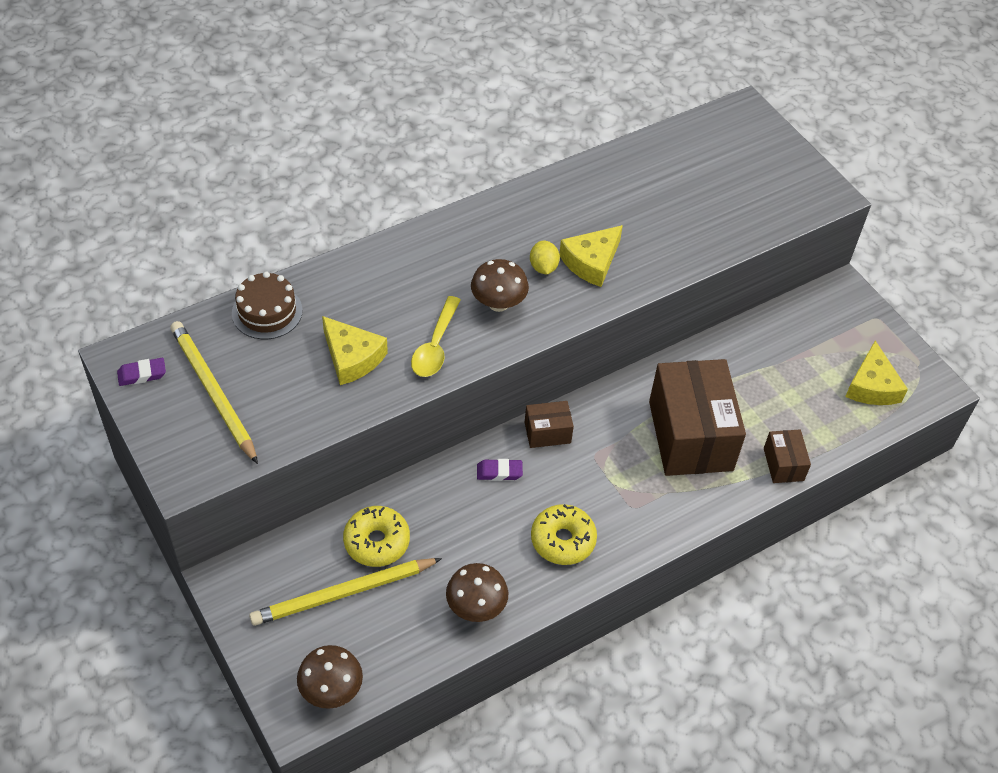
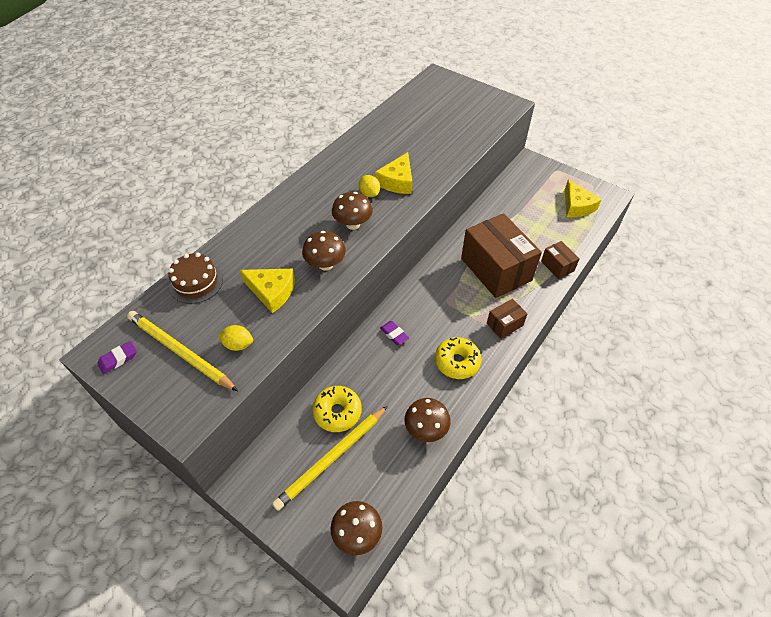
camera: 20 degrees left, 0 degrees up
(282, 409) = (238, 344): none -> yellow lemon
(435, 346) = (325, 264): yellow spoon -> brown mushroom
(499, 472) = (394, 334): purple eraser -> purple eraser turned 75 degrees clockwise
(547, 432) = (411, 299): brown box -> brown box (504, 324)

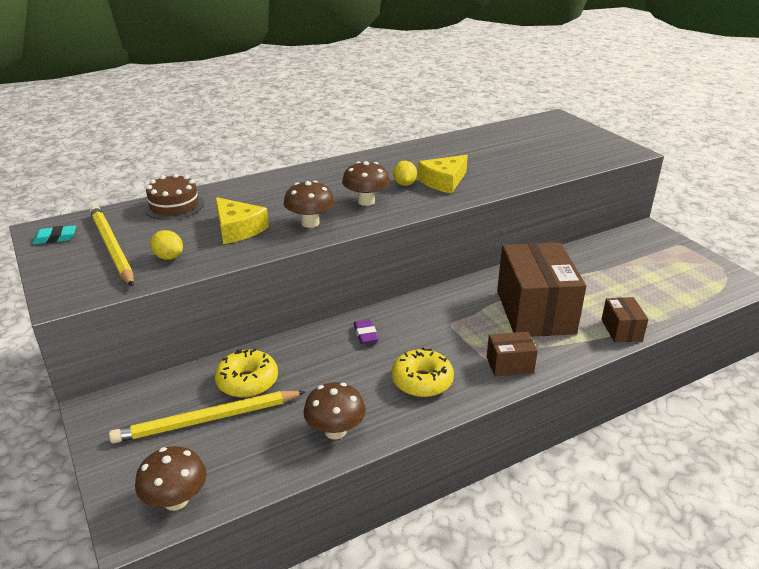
camera: 25 degrees right, 20 degrees down
(118, 359) = (55, 238): purple eraser -> turquoise eraser
(576, 206) = (687, 282): yellow cheese -> none

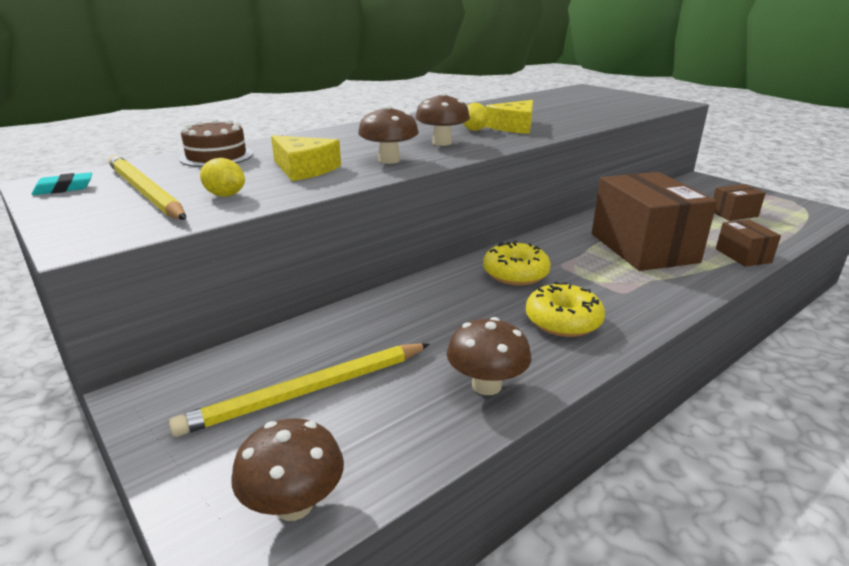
camera: 10 degrees left, 5 degrees down
(247, 381) = (346, 343): yellow donut -> yellow donut (515, 274)
(365, 334) = (471, 283): purple eraser -> none
(510, 365) = (651, 296): brown box -> brown box (733, 214)

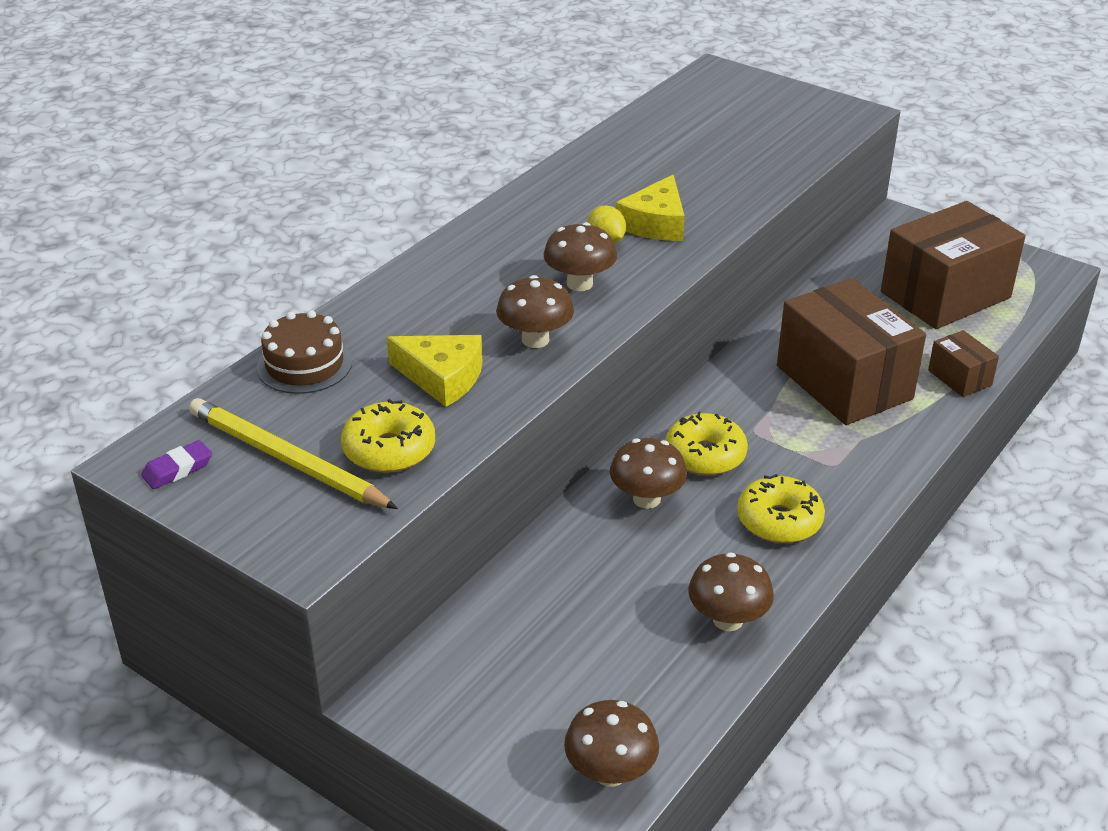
camera: 15 degrees left, 10 degrees up
(64, 188) = (177, 469): turquoise eraser -> purple eraser
(225, 195) = (389, 450): yellow lemon -> yellow donut
(308, 392) = (555, 662): yellow pencil -> none
(455, 292) = (646, 499): none -> brown mushroom
(733, 214) = (945, 295): brown box -> brown box, size x2.18

